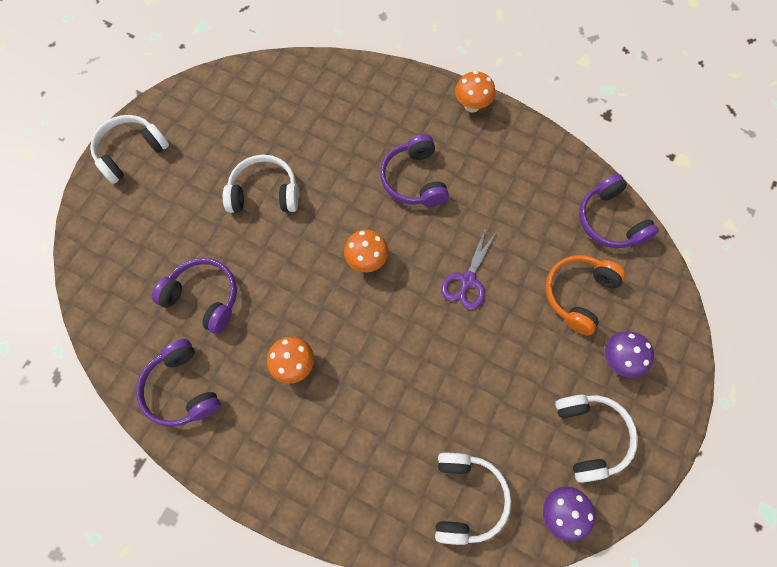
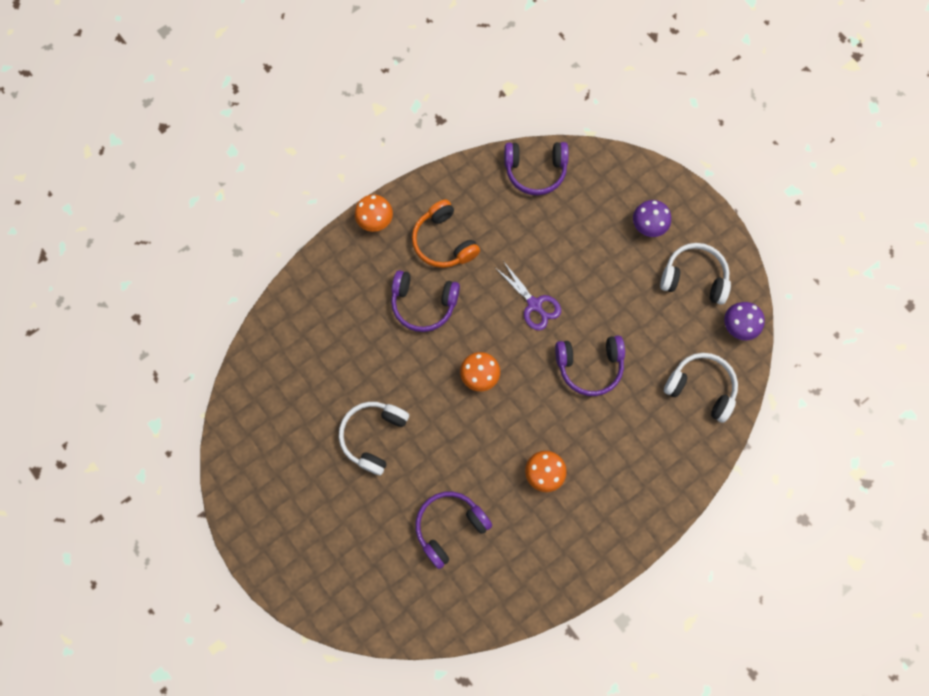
camera: 65 degrees left, 5 degrees up
(131, 152) = (269, 543): white headphones -> none
(182, 389) = (523, 574): purple headphones -> purple headphones (589, 366)
(578, 294) = (584, 228): orange headphones -> orange headphones (443, 242)

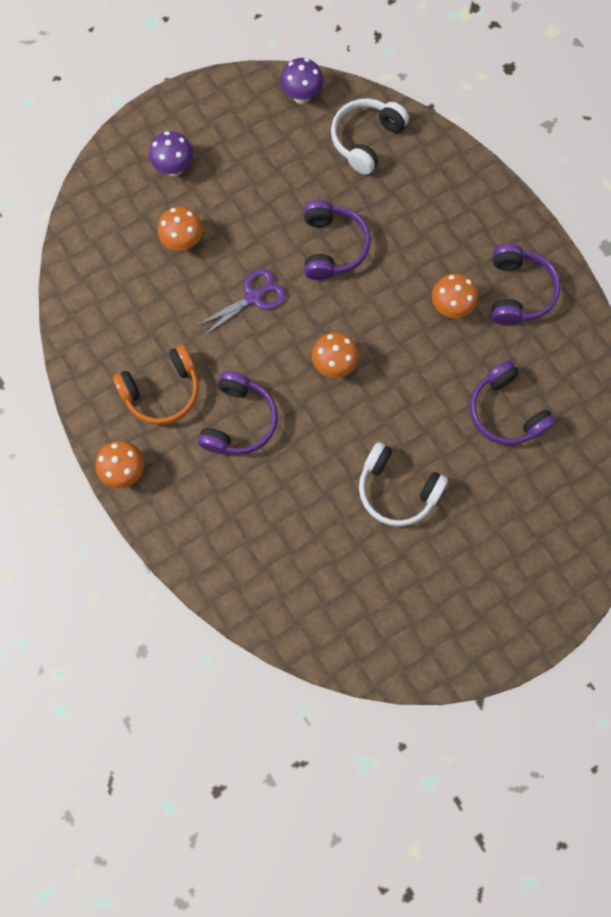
camera: 85 degrees left, 0 degrees up
(535, 171) = (86, 279): purple headphones -> purple headphones (518, 292)
(578, 242) = (183, 242): none -> orange mushroom
(694, 278) = (241, 130): white headphones -> none

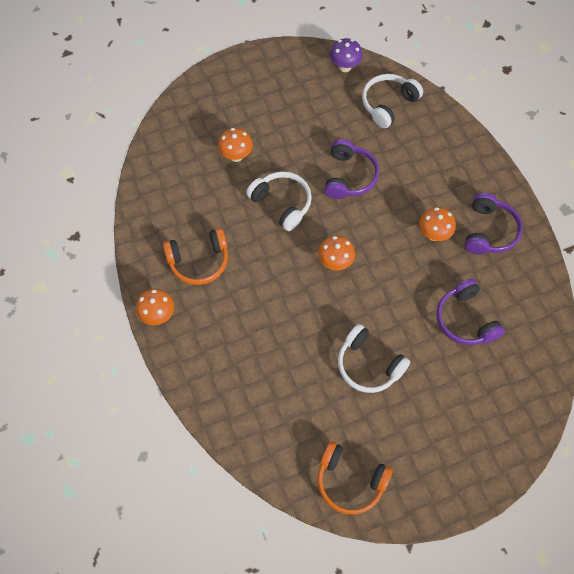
camera: 10 degrees right, 10 degrees down
(174, 168) = (240, 103): purple mushroom -> none
(239, 421) = (253, 292): purple headphones -> none
(253, 297) = (282, 203): purple scissors -> white headphones
(398, 637) = (350, 481): none -> orange headphones

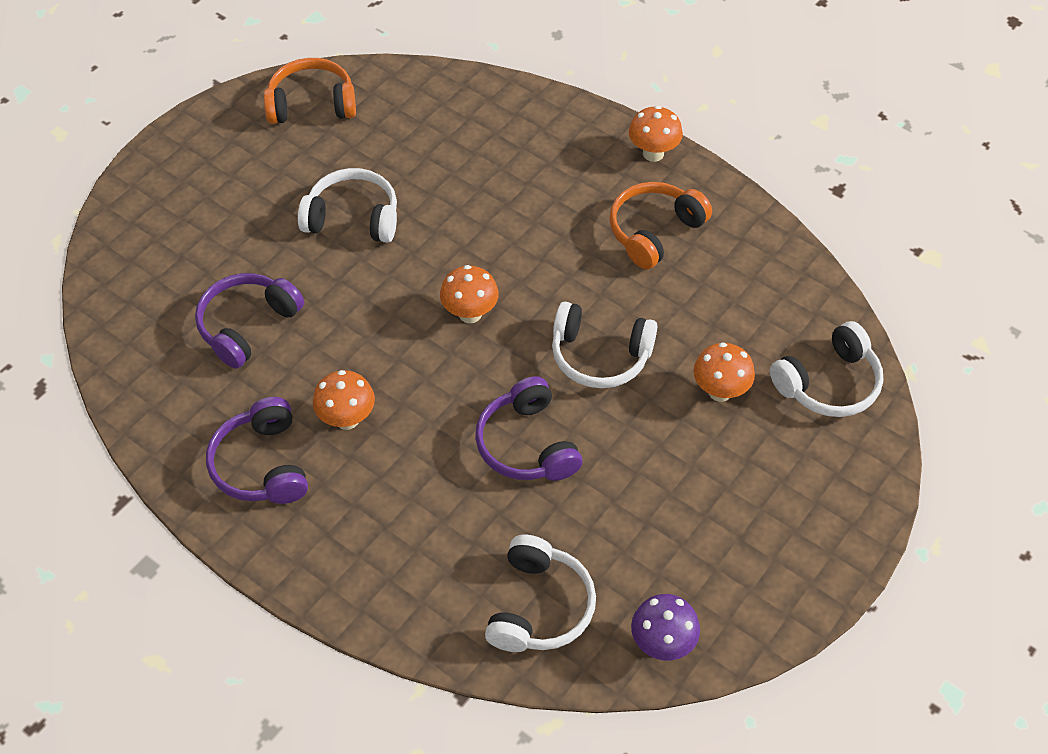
camera: 150 degrees right, 10 degrees down
(181, 134) = (828, 383): none -> white headphones
(465, 319) = (247, 325): purple headphones -> purple headphones turned 90 degrees counterclockwise

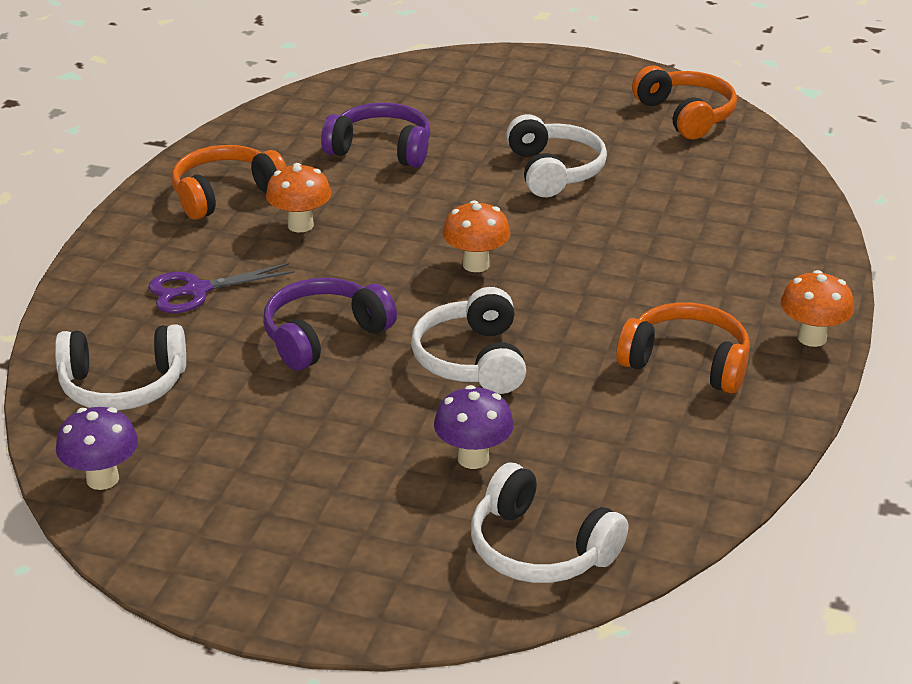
camera: 70 degrees right, 20 degrees down
(262, 465) = (225, 194): purple headphones -> orange headphones
(417, 521) = (197, 290): none -> purple scissors
(720, 391) = (473, 458): orange mushroom -> purple mushroom

